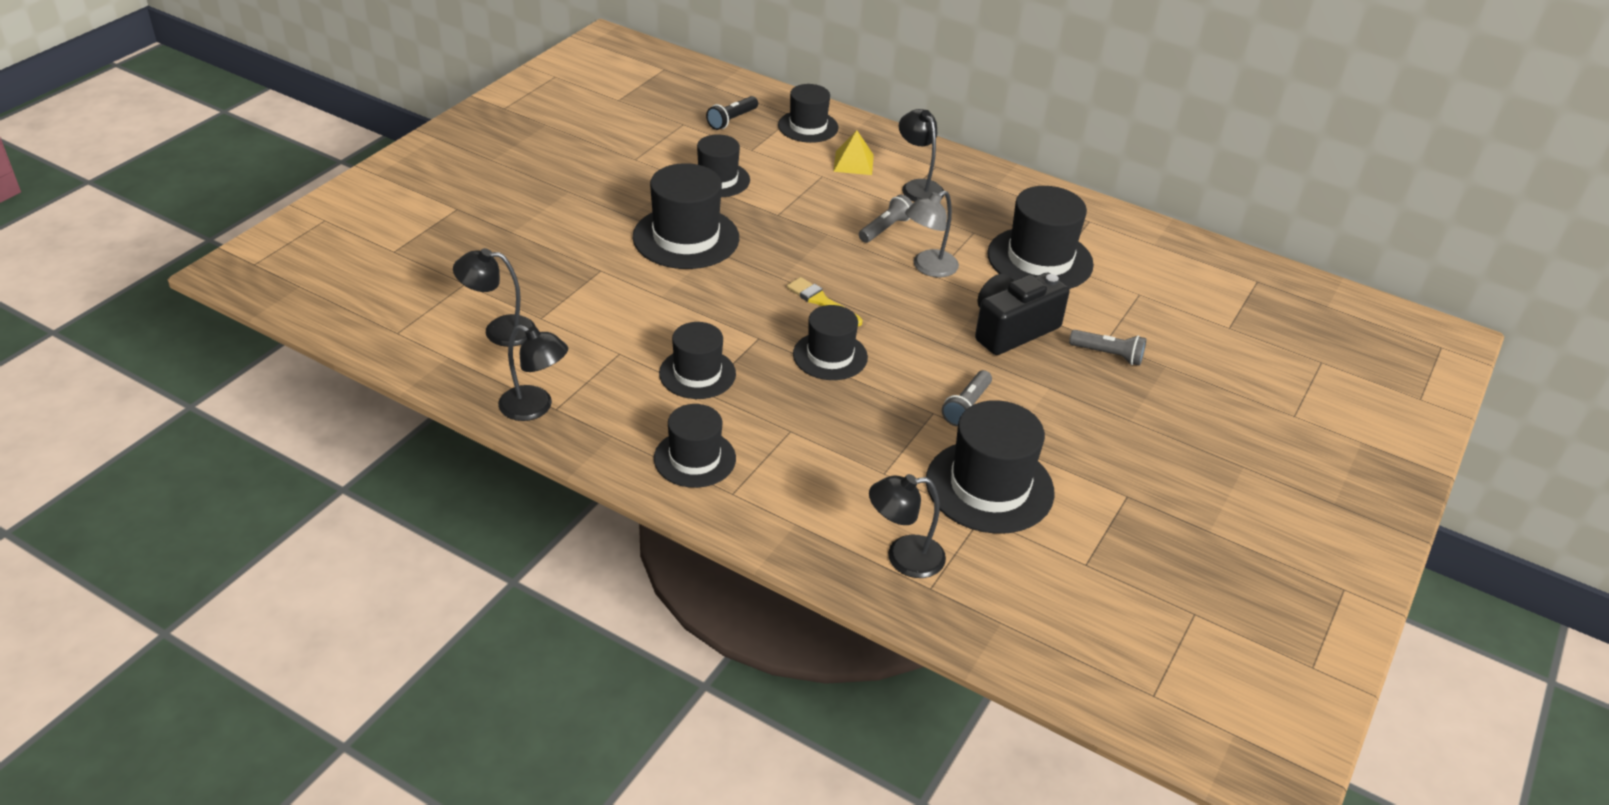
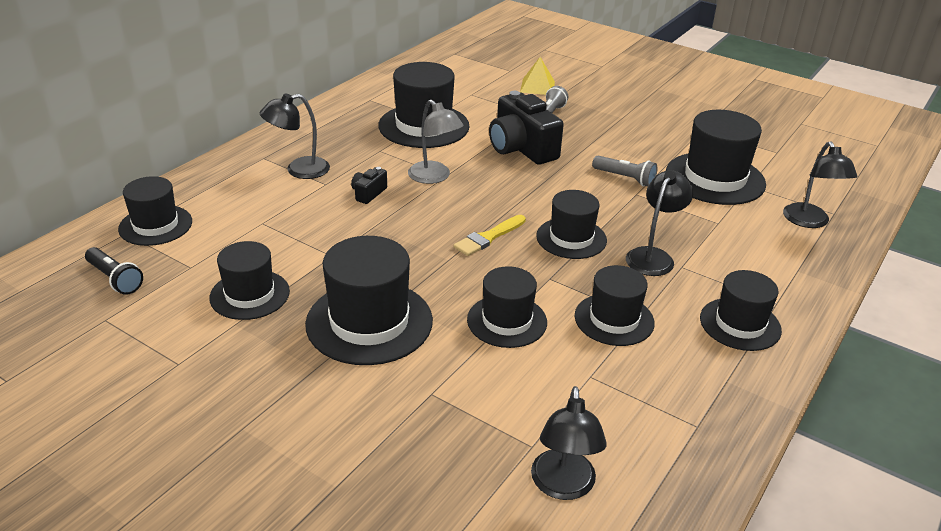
camera: 85 degrees left, 5 degrees down
(535, 408) = (701, 444): black lamp -> black lamp (653, 256)
(691, 309) = (507, 321): none -> black hat
(853, 163) = (242, 202): yellow pyramid -> yellow pyramid (537, 86)
(885, 229) = (368, 193): grey flashlight -> black camera

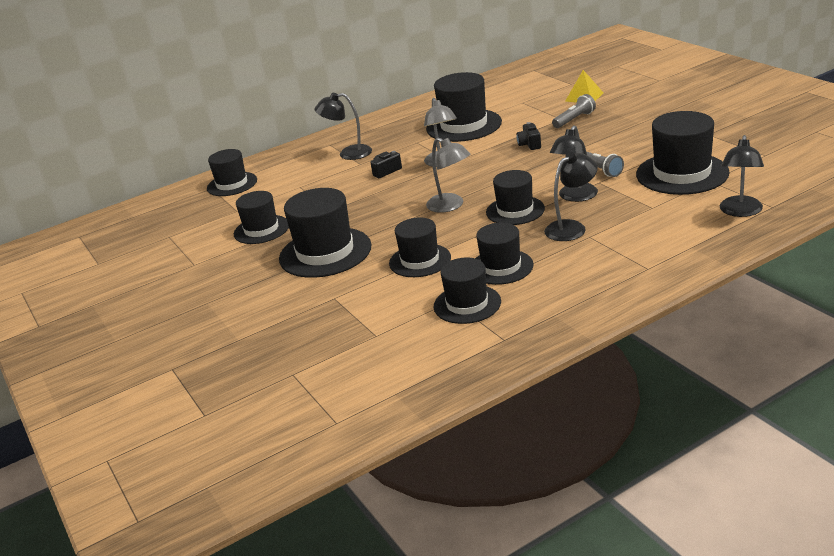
camera: 30 degrees right, 5 degrees down
(115, 279) = (188, 214): black flashlight -> none
(488, 237) = (451, 206): yellow brush -> grey lamp
(521, 148) = (529, 144): black camera -> black camera, size x0.46
(563, 486) = (377, 360): black lamp -> black lamp (575, 197)
(740, 324) = (601, 279): black hat -> black hat (467, 304)

